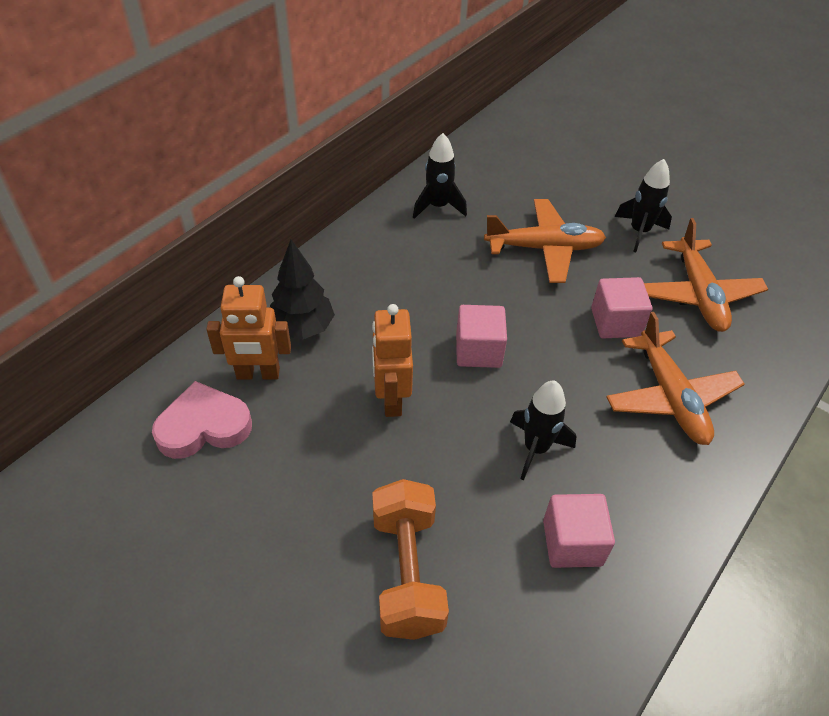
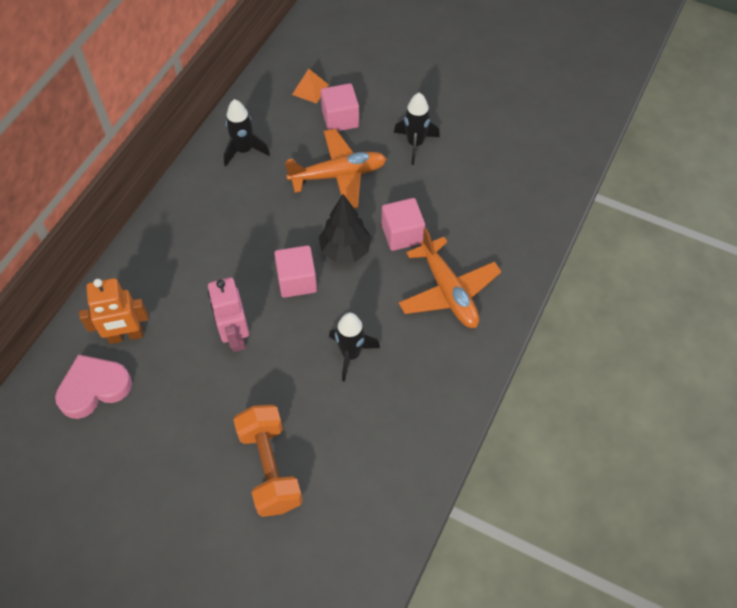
camera: 10 degrees left, 10 degrees up
(302, 328) = (153, 288): black tree -> black tree (345, 250)
(391, 399) = (235, 336): orange robot -> pink robot
(522, 161) = (310, 89): none -> orange pyramid
(572, 543) = (385, 421): pink cube -> pink cube (340, 119)
(698, 294) = (466, 195): orange plane -> none

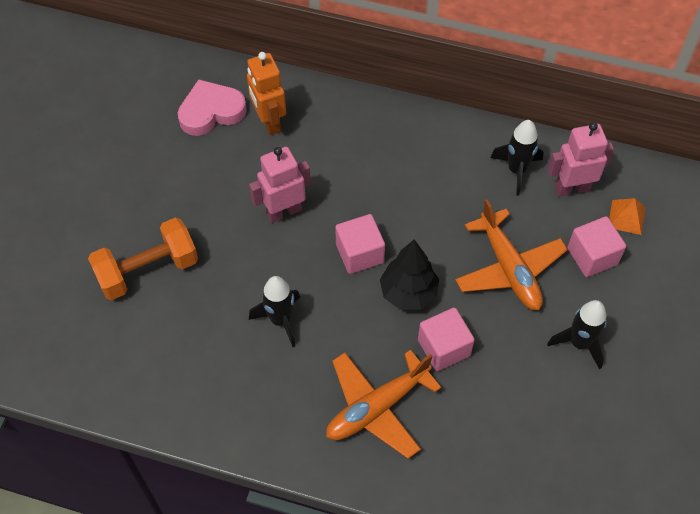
camera: 80 degrees right, 0 degrees up
(94, 388) = (211, 111): pink heart -> pink heart turned 75 degrees counterclockwise
(273, 117) = (572, 188): none -> pink robot

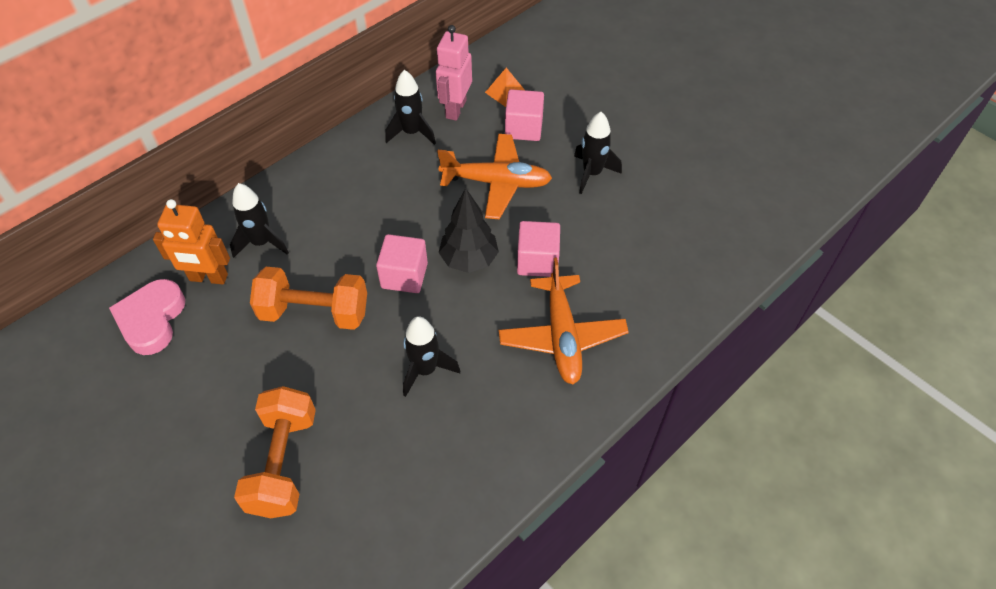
camera: 60 degrees left, 5 degrees down
(284, 211) = (314, 312): pink robot -> orange dumbbell
(324, 135) = (261, 242): none -> black rocket

